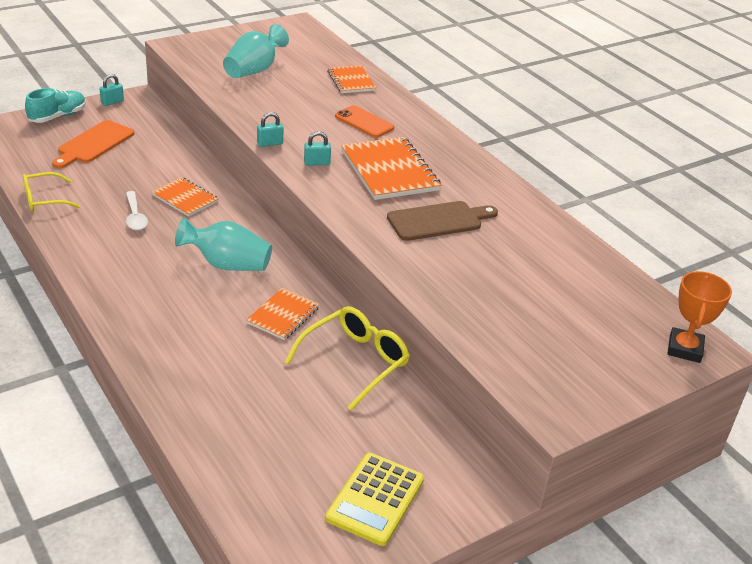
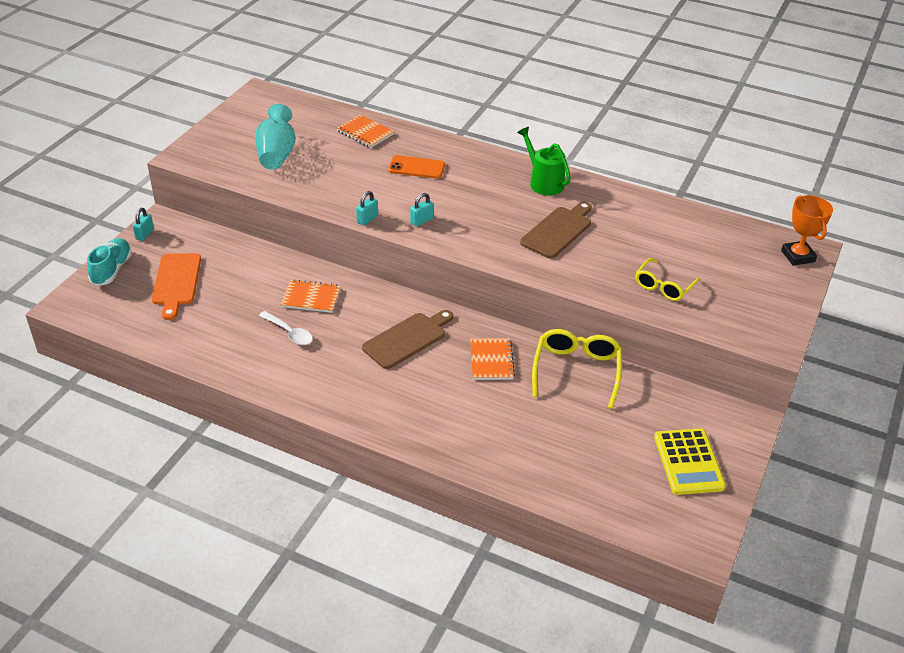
camera: 30 degrees left, 5 degrees up
(44, 199) = (195, 353): yellow glasses -> yellow glasses (664, 286)
(227, 264) = (407, 339): turquoise vase -> brown cutting board
(389, 171) = (481, 203): orange notebook -> none
(473, 177) = (543, 182): none -> green watering can

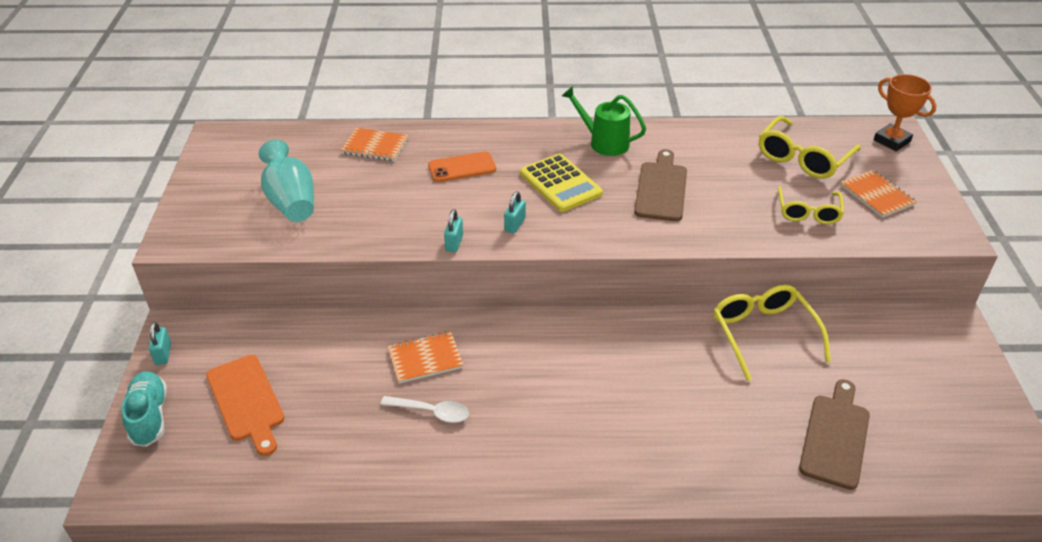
camera: 25 degrees left, 0 degrees up
(407, 339) = (568, 367): brown cutting board -> brown cutting board (835, 437)
(491, 360) = (673, 356): orange notebook -> orange notebook (876, 195)
(688, 462) = (943, 390): yellow calculator -> yellow calculator (560, 183)
(701, 245) = (803, 158): none -> yellow glasses

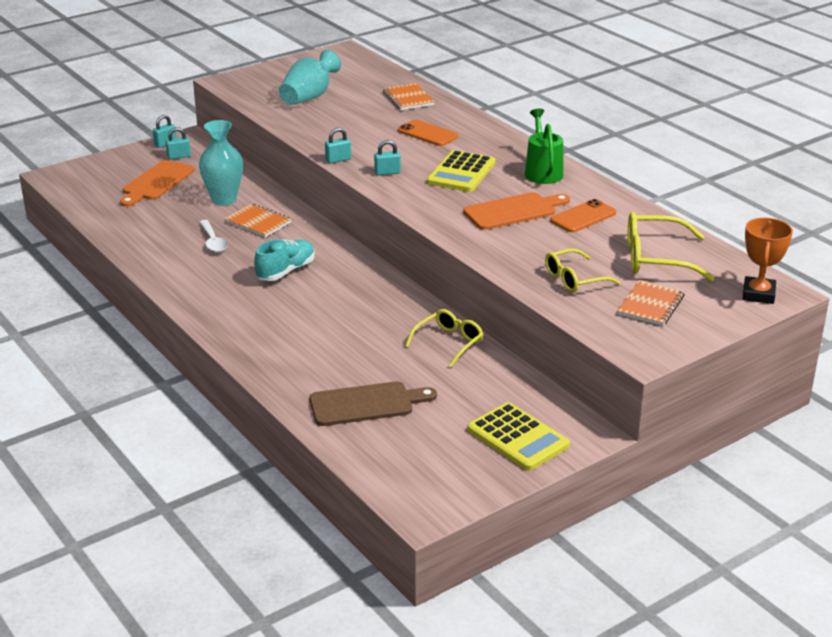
camera: 55 degrees right, 10 degrees down
(149, 417) = (114, 161): turquoise shoe -> turquoise shoe (286, 271)
(208, 356) = (179, 156): none -> turquoise padlock
(349, 363) = (224, 200): none -> turquoise vase
(661, 189) = (513, 211): brown cutting board -> orange cutting board
(703, 159) = (583, 217): none -> orange phone
(763, 334) = (449, 343): yellow glasses -> yellow glasses, size x0.66
(941, 365) = (518, 437): none -> yellow calculator

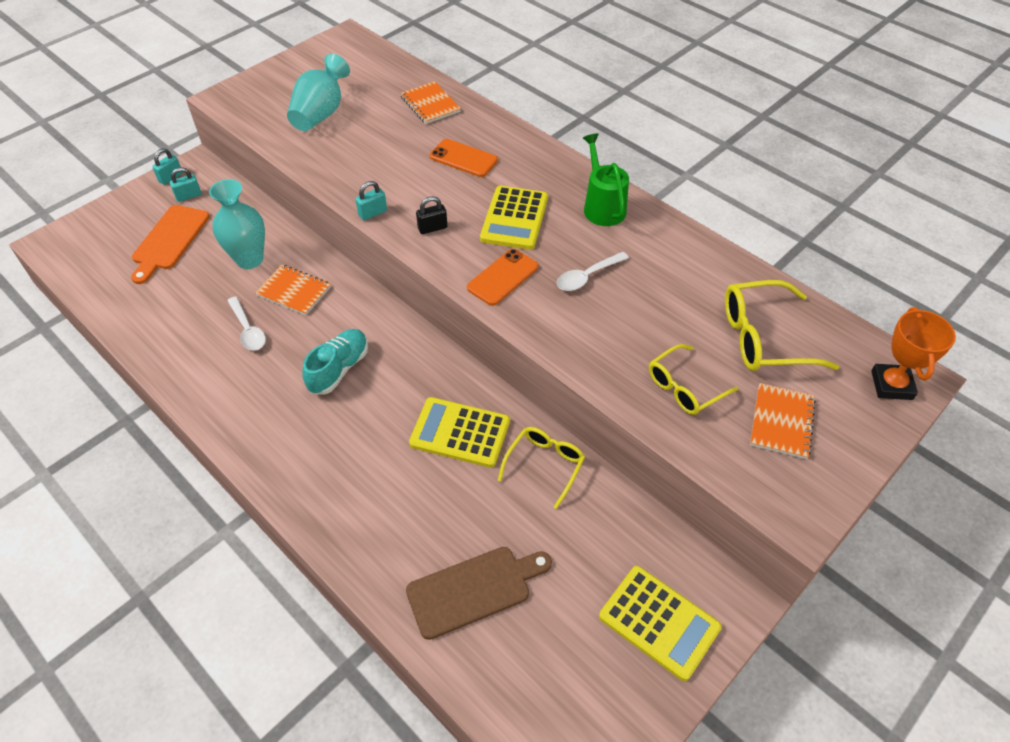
camera: 10 degrees left, 20 degrees up
(380, 317) = (460, 432): none -> yellow calculator
(387, 172) = (432, 228): turquoise padlock -> black padlock
(513, 211) = (587, 277): orange cutting board -> white spoon
(583, 217) = (665, 276): orange phone -> orange phone (503, 277)

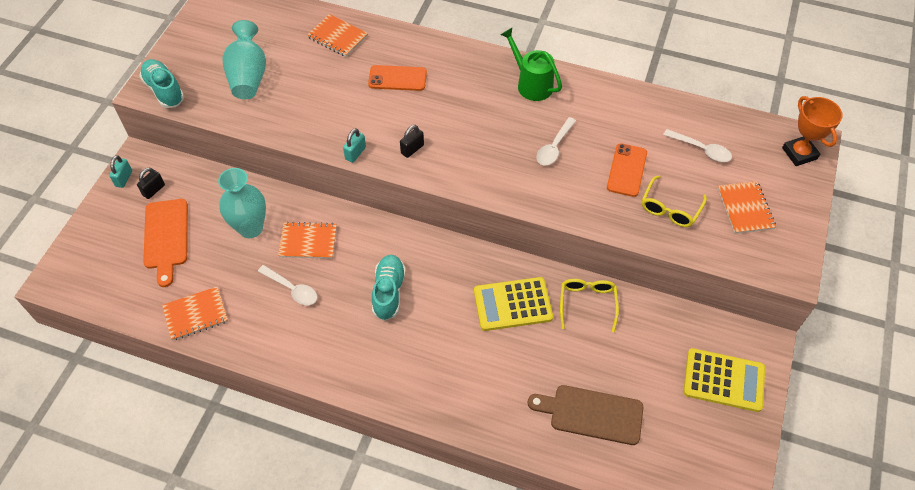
camera: 25 degrees left, 5 degrees up
(145, 319) = (195, 314): none -> orange notebook
(189, 196) = (154, 190): turquoise padlock -> black padlock
(237, 102) = (164, 90): none -> turquoise shoe
(473, 590) = (592, 414): brown cutting board -> brown cutting board turned 120 degrees counterclockwise
(503, 277) = (492, 171): orange phone -> orange phone (626, 170)
(514, 218) = (471, 118): yellow calculator -> none
(763, 338) = (701, 149): yellow glasses -> white spoon

